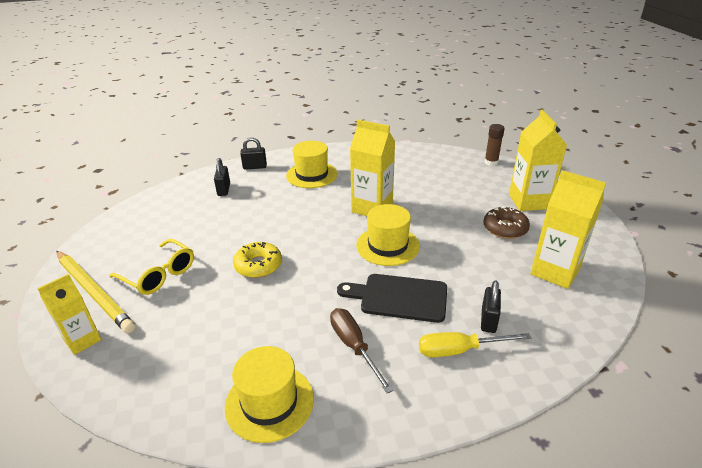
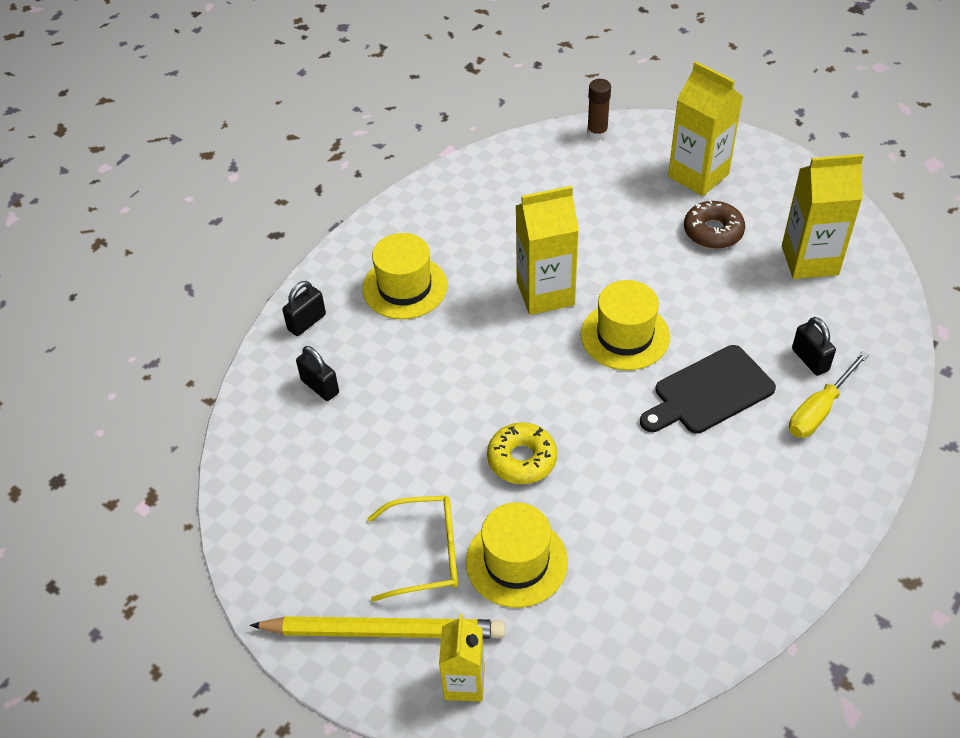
camera: 40 degrees left, 15 degrees up
(269, 402) = (729, 583): yellow hat -> yellow hat (516, 562)
(354, 346) = (732, 475): brown screwdriver -> none

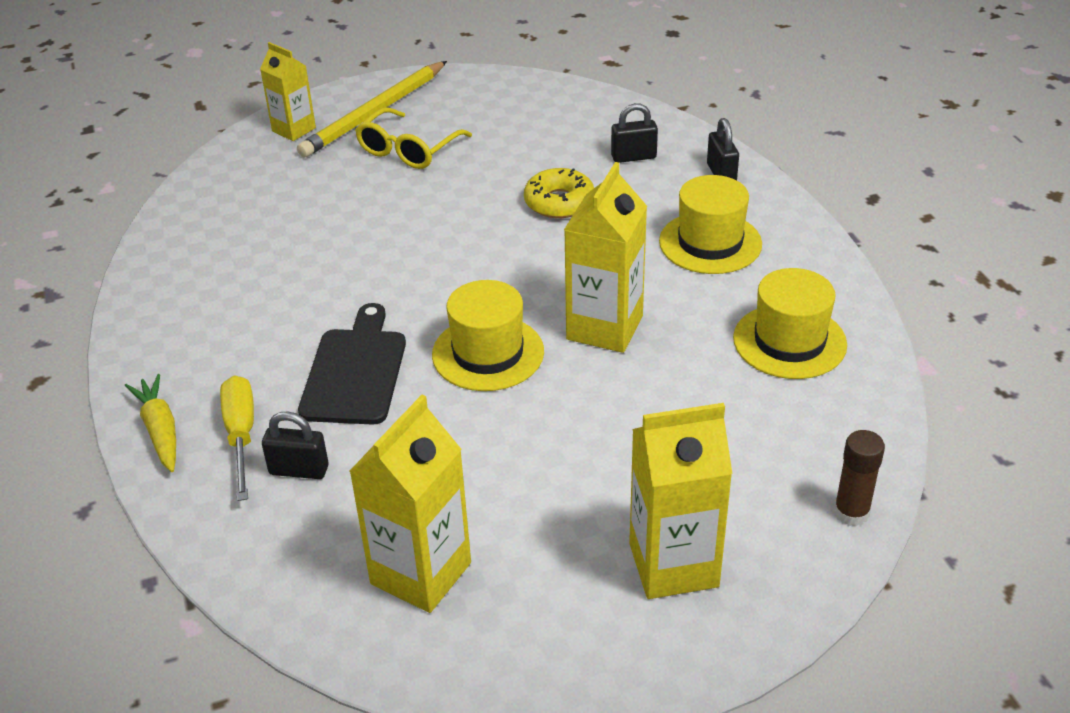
camera: 125 degrees right, 10 degrees down
(516, 562) = (346, 185): yellow hat -> yellow hat (789, 341)
(522, 459) = (430, 227): yellow donut -> yellow donut (559, 202)
(713, 231) = (559, 513): brown donut -> none
(863, 457) = (160, 430): none -> yellow carrot

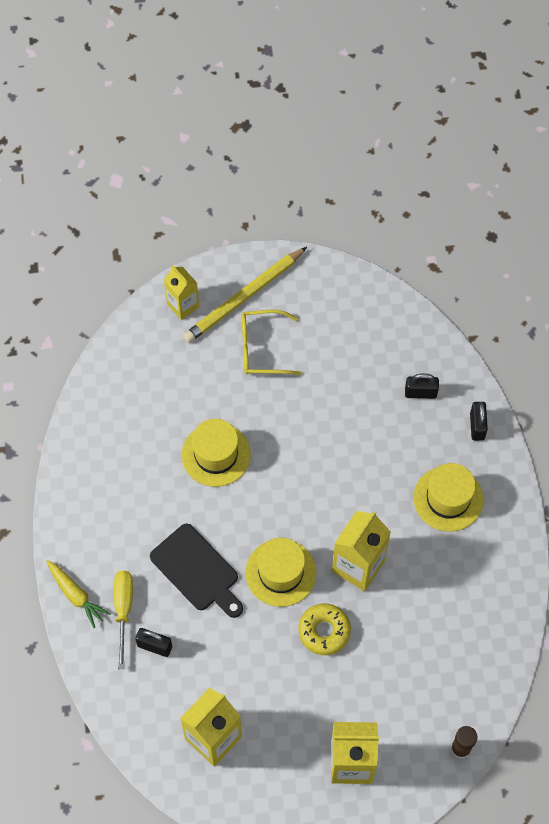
camera: 10 degrees right, 25 degrees up
(160, 430) = (76, 595): yellow carrot -> yellow carrot turned 150 degrees clockwise
(355, 371) = (197, 570): black cutting board -> black cutting board turned 120 degrees clockwise
(409, 149) = (262, 348): yellow glasses -> yellow glasses turned 45 degrees clockwise
(559, 202) = (357, 433): yellow donut -> yellow donut (324, 631)
(789, 341) = (470, 604): yellow hat -> yellow hat (216, 454)

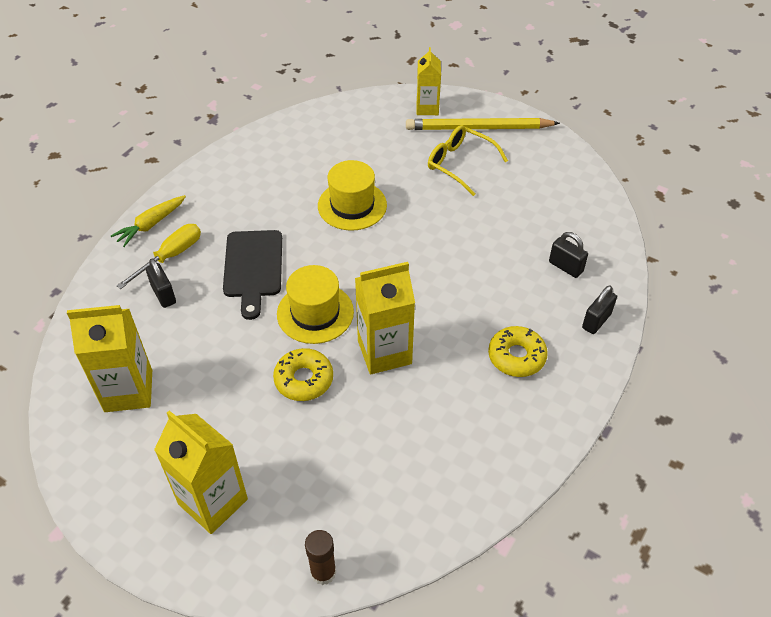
camera: 40 degrees right, 15 degrees down
(76, 595) = (151, 225): yellow carrot -> yellow carrot turned 45 degrees clockwise
(448, 498) = (516, 356): yellow hat -> yellow donut

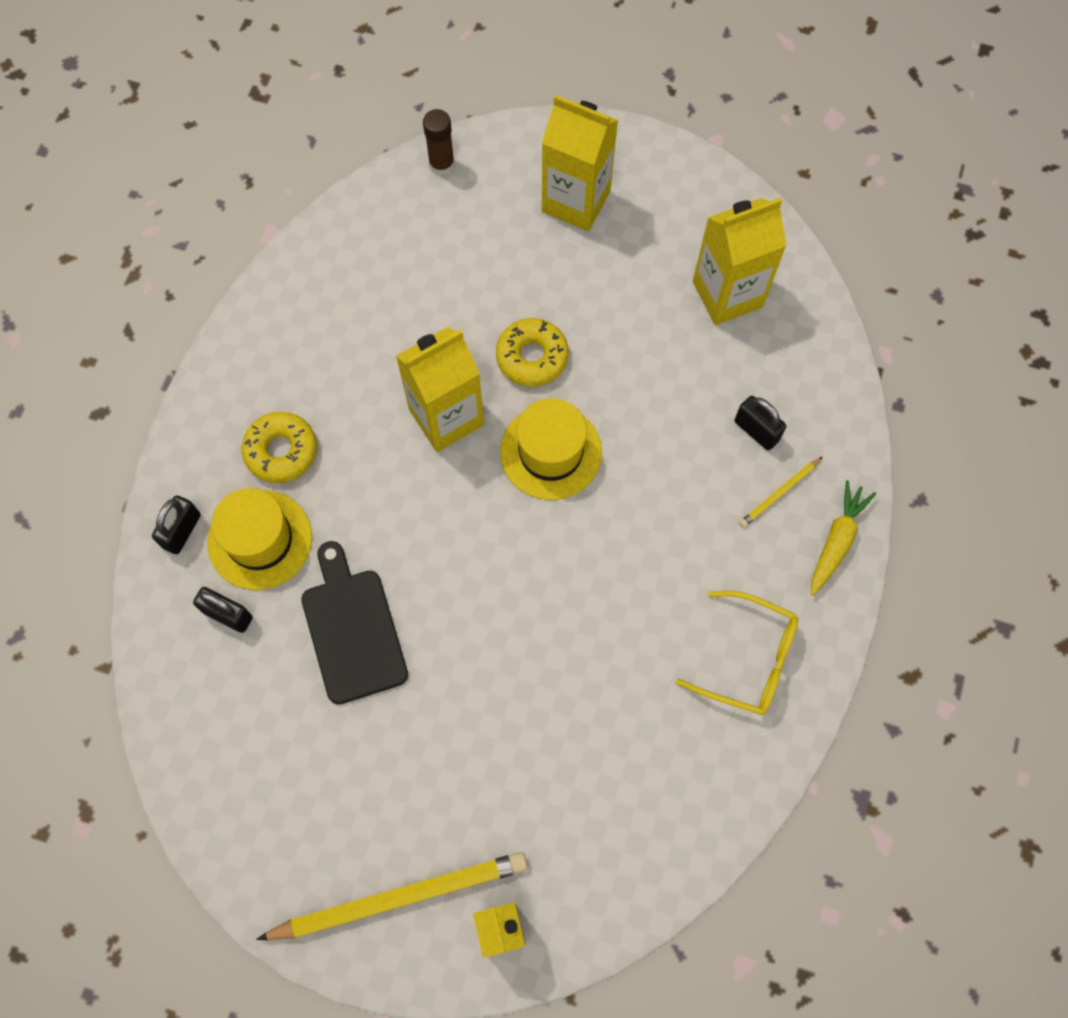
camera: 165 degrees right, 20 degrees up
(171, 256) = (779, 493): yellow screwdriver -> yellow pencil
(253, 268) = (660, 502): black cutting board -> black cutting board (352, 629)
(352, 205) = (561, 655): yellow hat -> yellow hat (260, 539)
(460, 164) = (414, 793): yellow glasses -> yellow glasses (747, 658)

